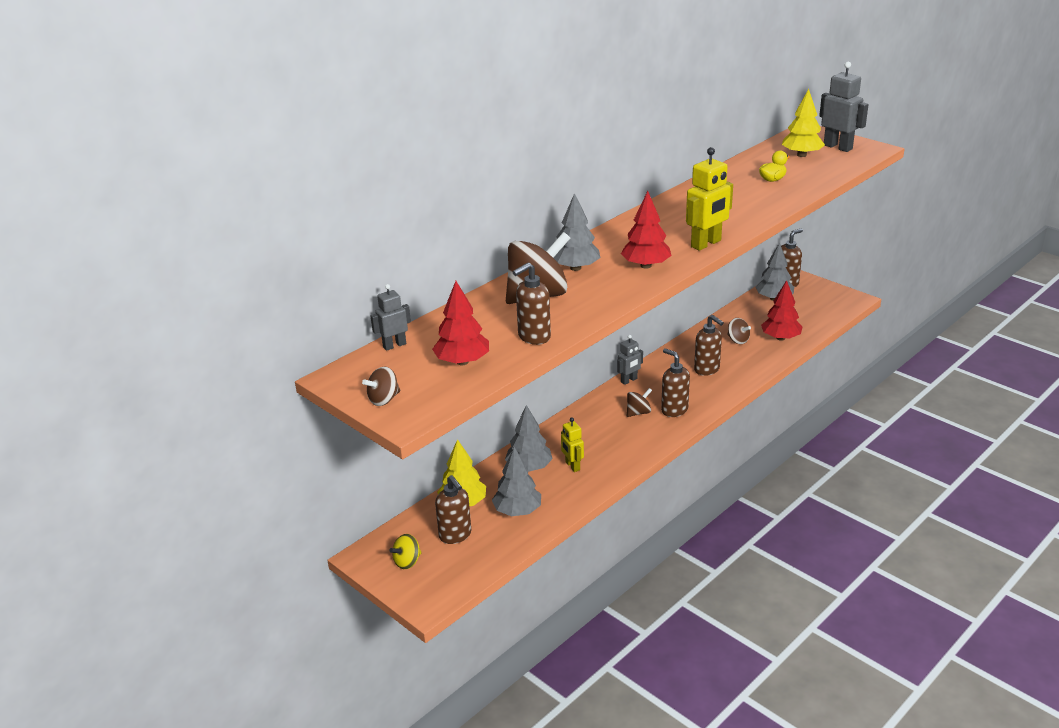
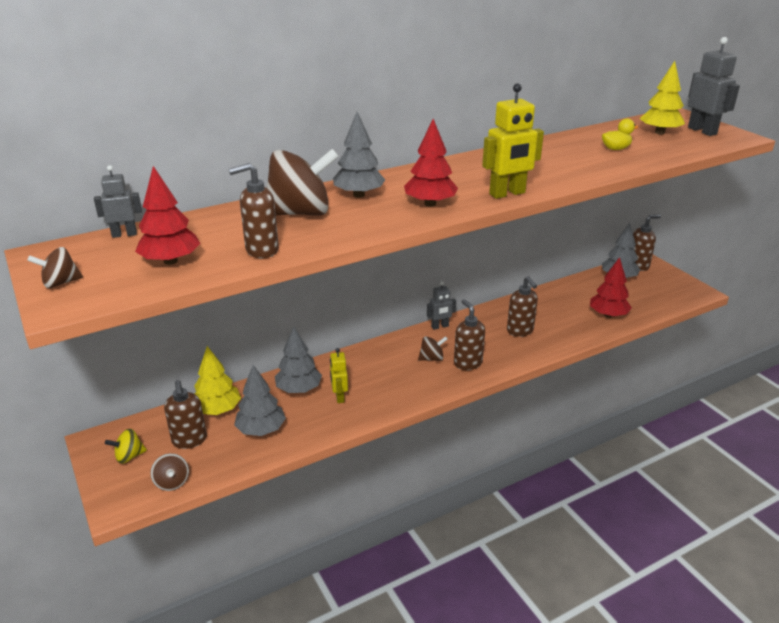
camera: 15 degrees right, 0 degrees up
(738, 340) = (564, 309): brown spinning top -> brown spinning top (172, 482)

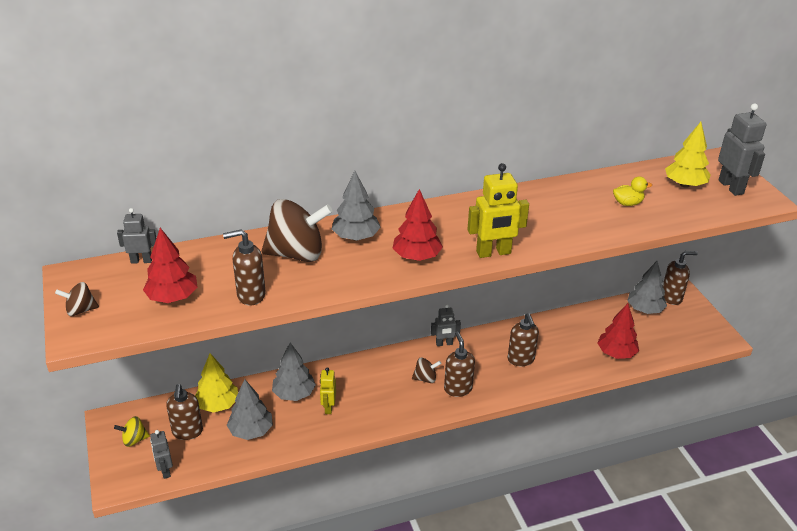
camera: 10 degrees right, 5 degrees up
(172, 482) = (165, 471): brown spinning top -> grey robot

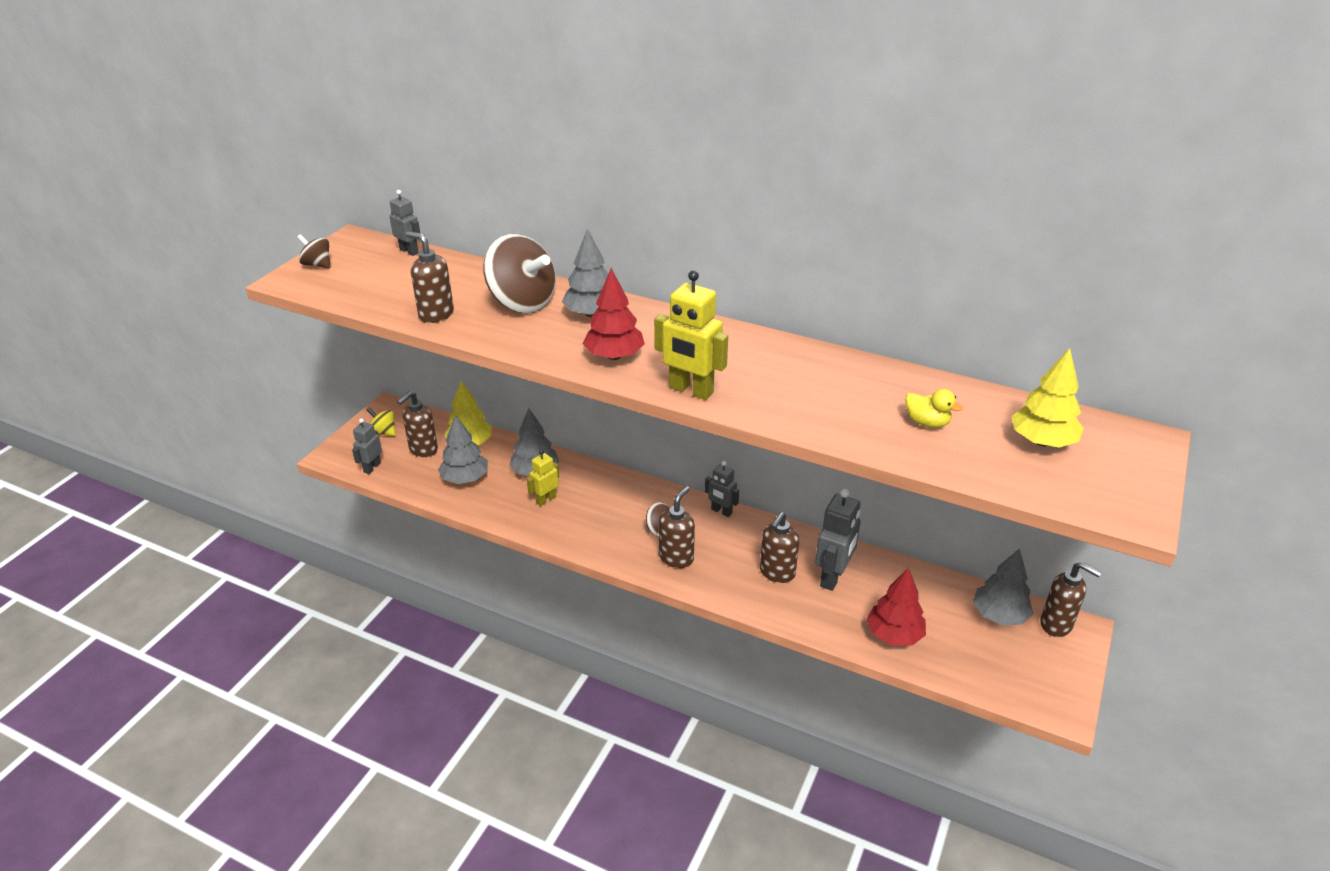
camera: 45 degrees right, 0 degrees up
(172, 297) = (384, 287): red tree -> none
(731, 187) = (1107, 476): grey robot -> grey robot (833, 577)

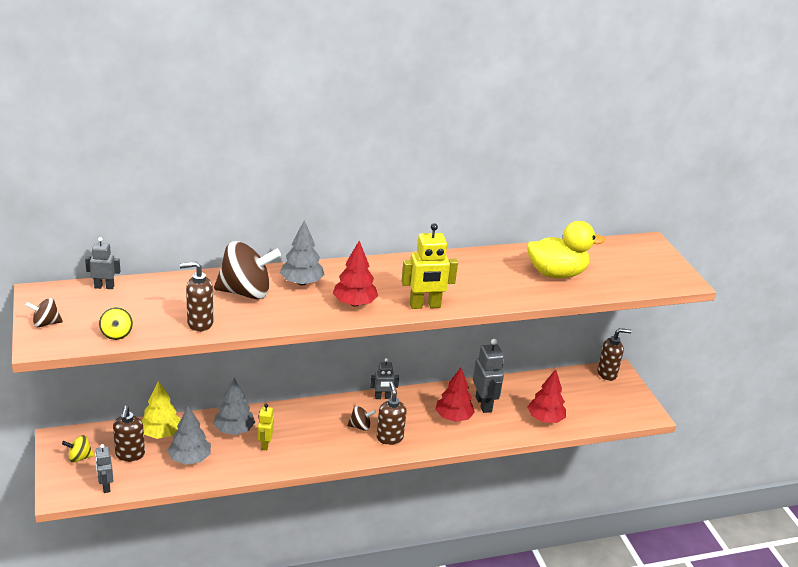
camera: 45 degrees left, 5 degrees down
(354, 296) = (116, 334): none -> yellow spinning top
(777, 573) = (453, 417): brown soap dispenser -> red tree
(927, 422) = (556, 273): yellow duck -> yellow duck, size x2.14
(999, 615) = (579, 382): grey tree -> none
(1042, 441) = (613, 262): yellow tree -> none

